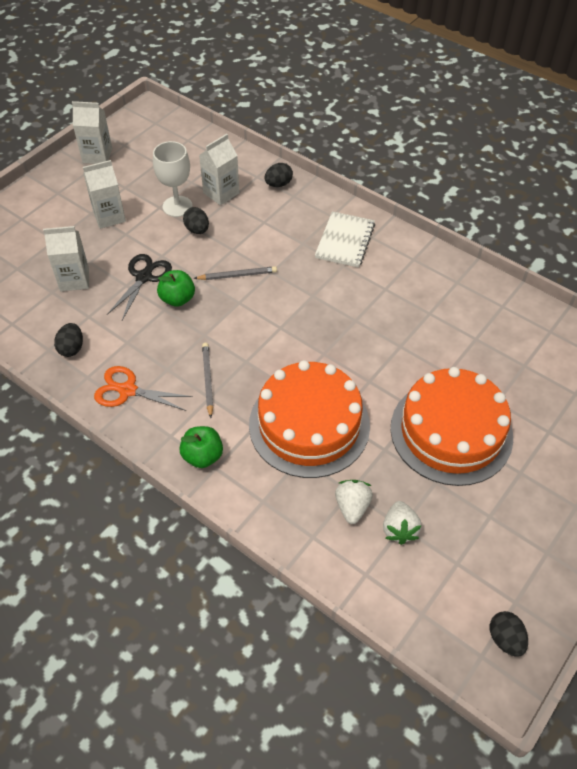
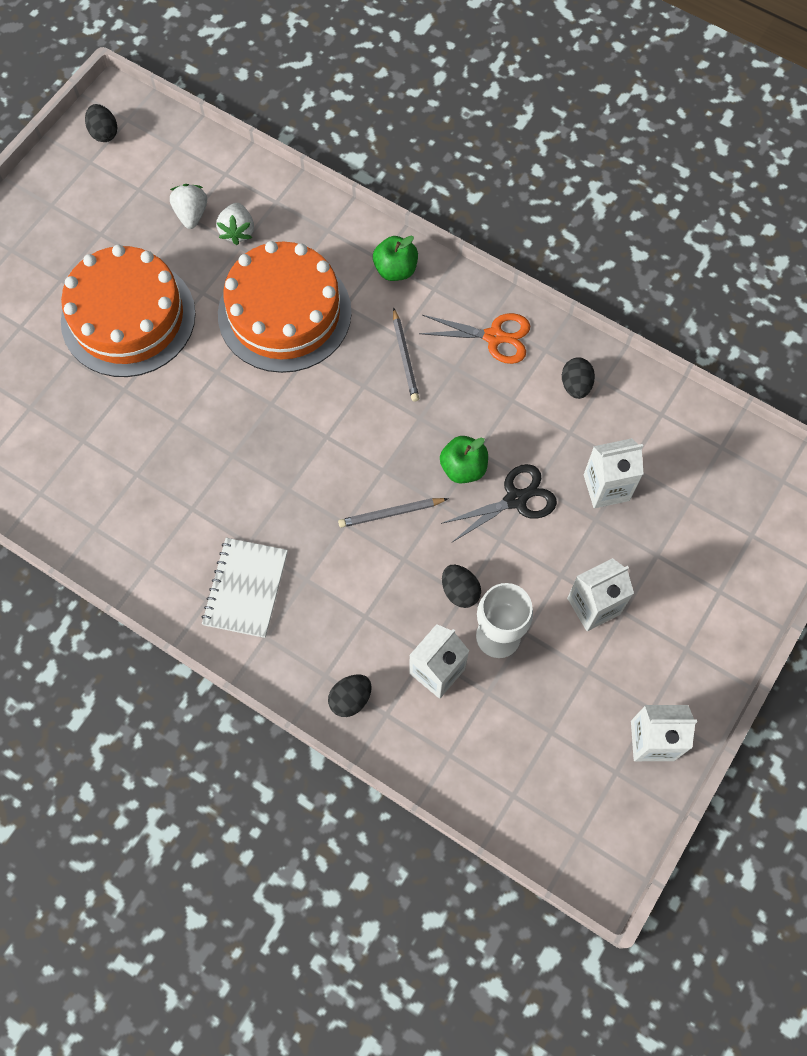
camera: 175 degrees right, 15 degrees up
(144, 277) = (515, 499): black scissors -> black scissors turned 135 degrees counterclockwise

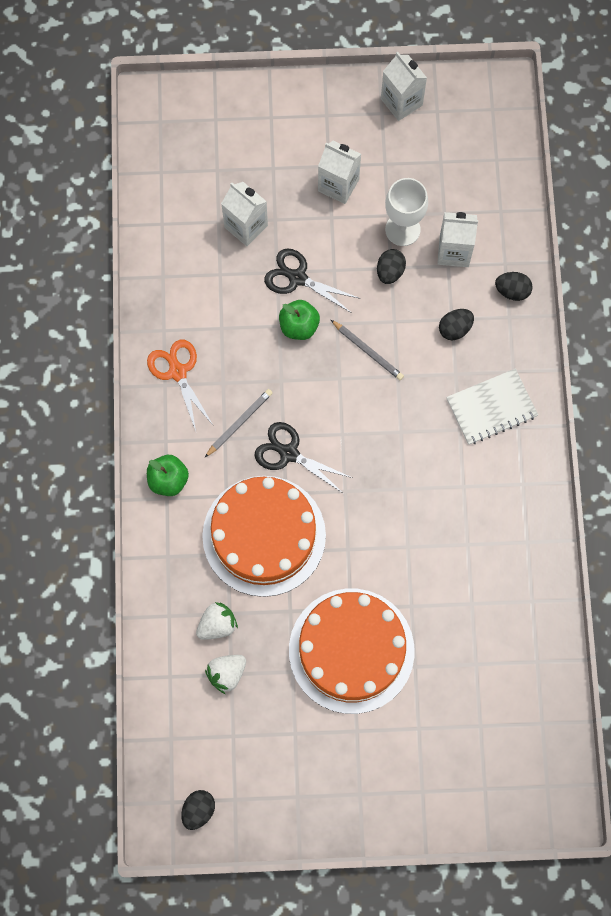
camera: 125 degrees left, 5 degrees up
(343, 380) = (289, 453): none -> black scissors
(575, 385) = (179, 292): black egg -> black egg (455, 329)

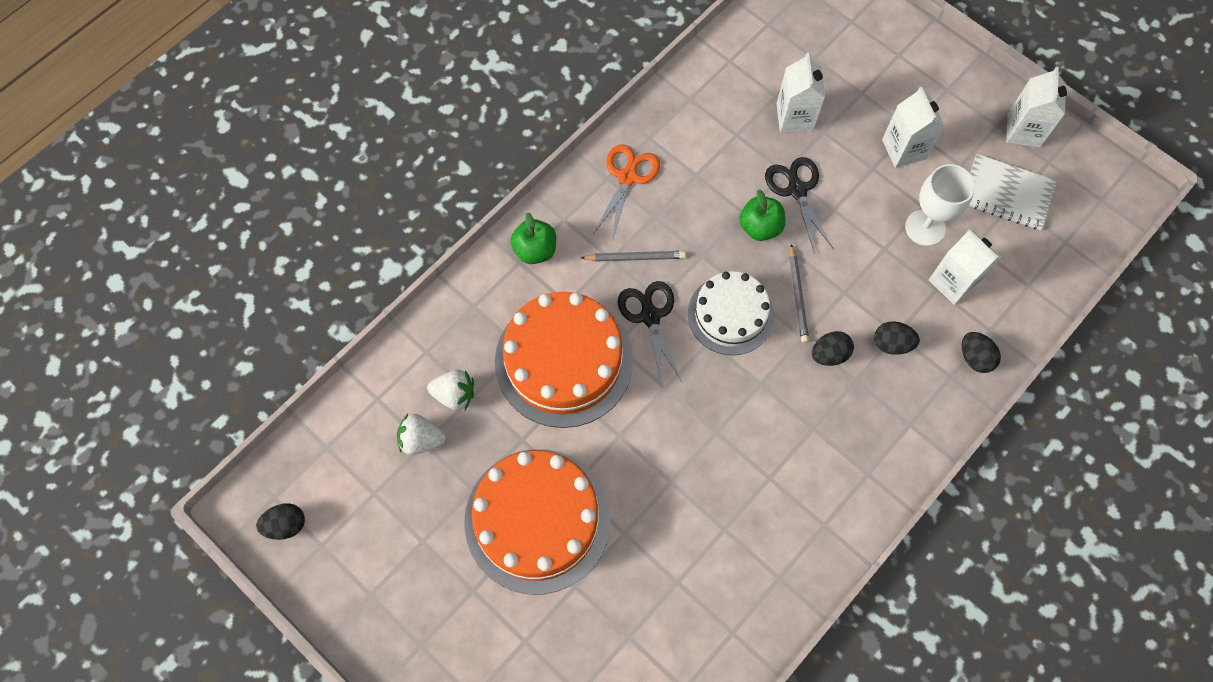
camera: 45 degrees right, 5 degrees down
(338, 404) = (730, 314): none -> white cake
(390, 272) = (880, 251): black egg -> black egg (829, 354)
(491, 408) = (860, 436): white notebook -> white notebook (1007, 193)

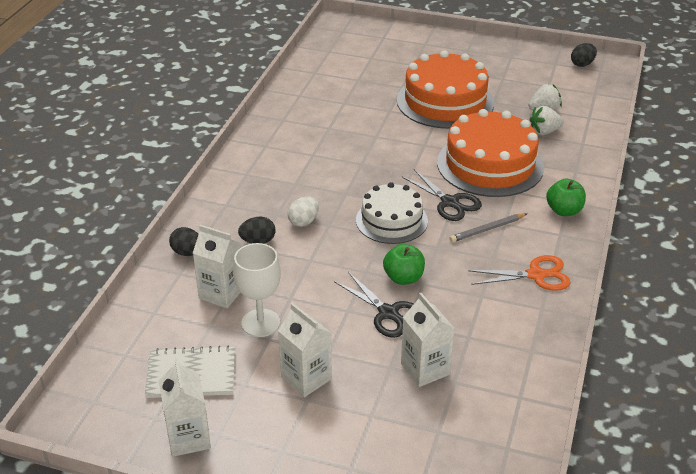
camera: 155 degrees right, 30 degrees down
(627, 177) = (536, 275): orange scissors -> orange scissors turned 90 degrees counterclockwise
(798, 296) = (346, 246): grey pencil -> none
(829, 354) = (304, 221): black egg -> white egg

